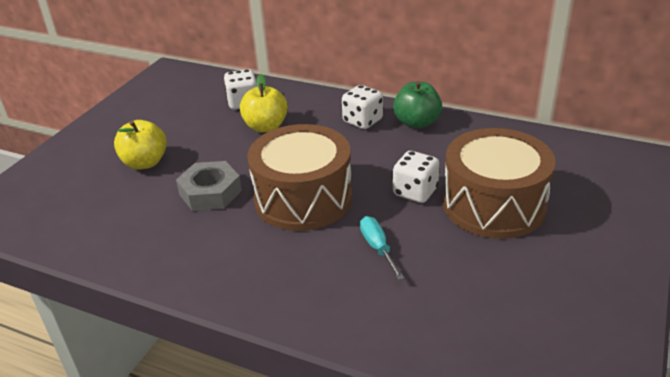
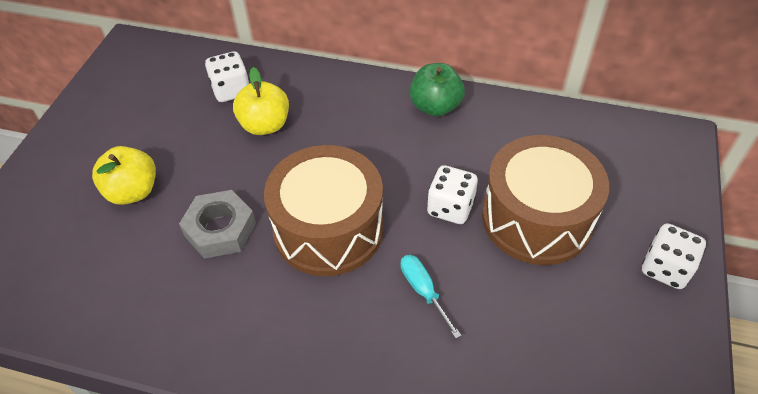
camera: 10 degrees left, 15 degrees up
(362, 121) = (374, 108): white dice -> white dice (665, 268)

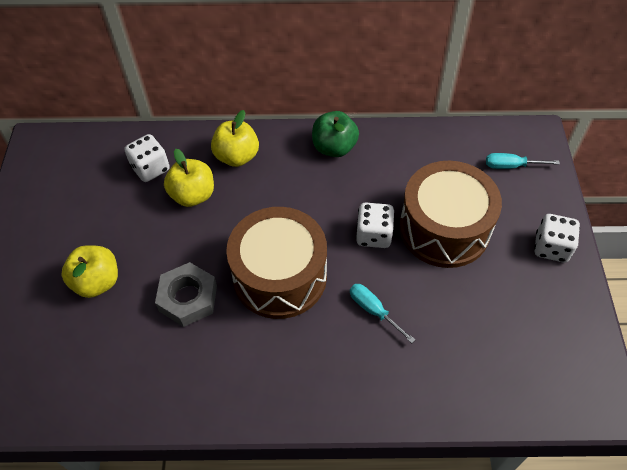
camera: 15 degrees left, 5 degrees up
(325, 96) = (237, 156): none -> yellow apple
(640, 166) = (511, 166): none -> turquoise screwdriver

